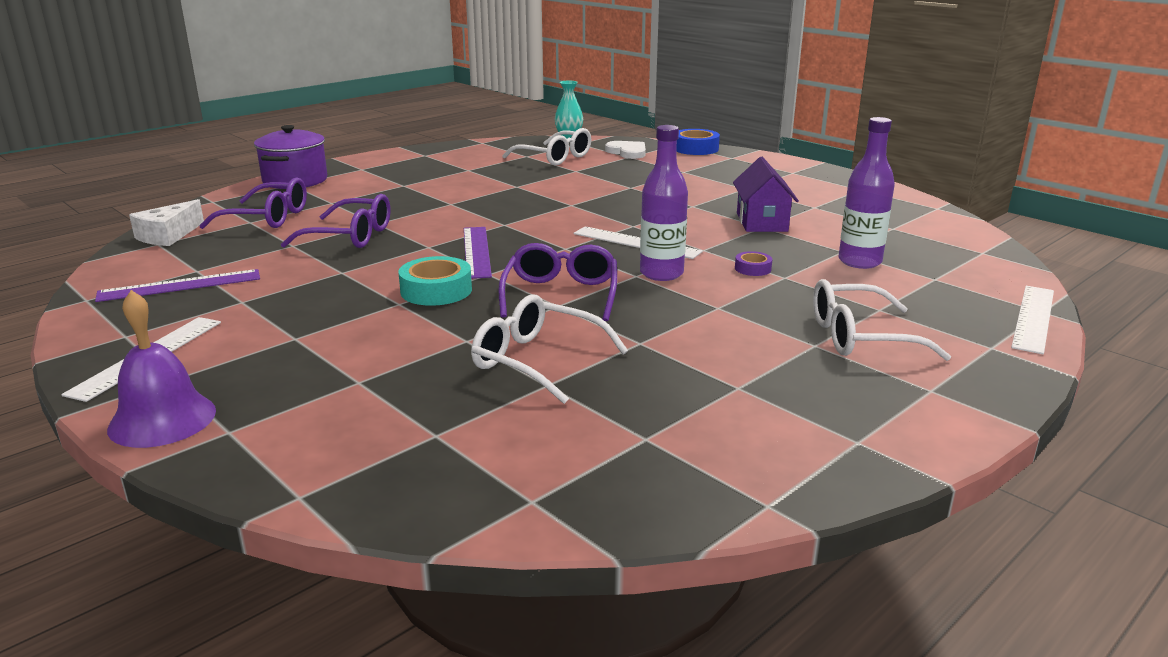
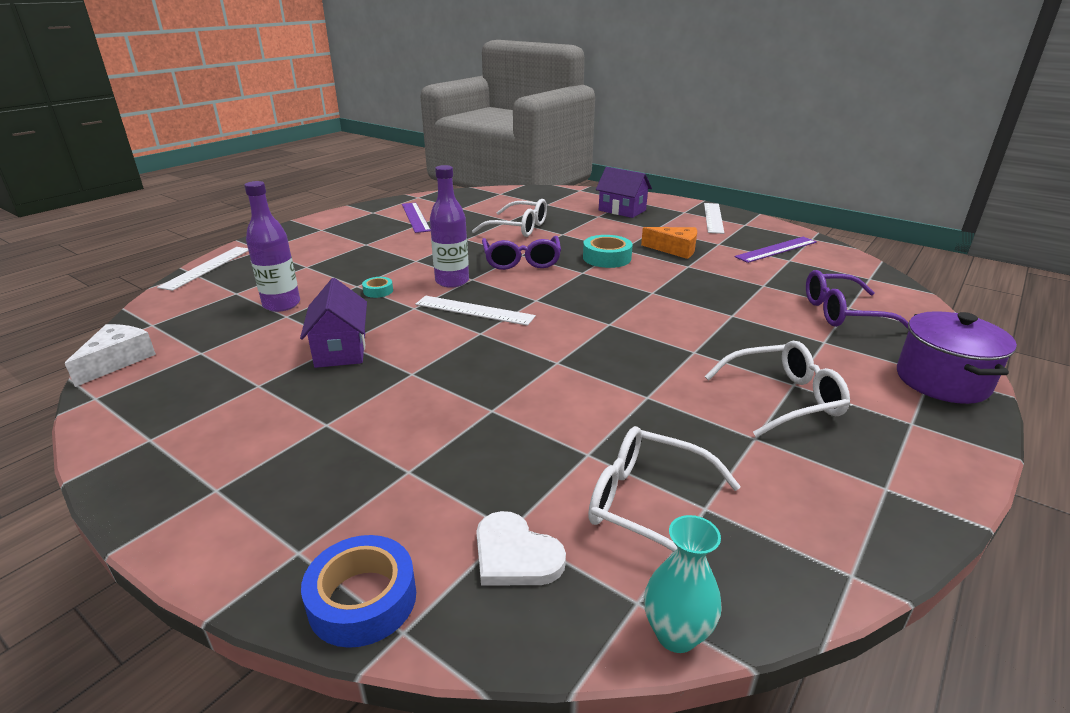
camera: 170 degrees right, 5 degrees up
(162, 419) = (662, 201): purple bell -> none
(168, 235) = (881, 286): white cheese -> white cheese (117, 361)
(290, 395) = (622, 210): none -> purple house
(322, 296) = (675, 249): none -> orange cheese
(350, 236) = (731, 297): purple glasses -> none
(476, 251) = (607, 290): purple ruler -> purple ruler (415, 217)
(753, 269) = (378, 291): purple tape -> turquoise tape
(860, 337) = (335, 249): white glasses -> white glasses (783, 398)

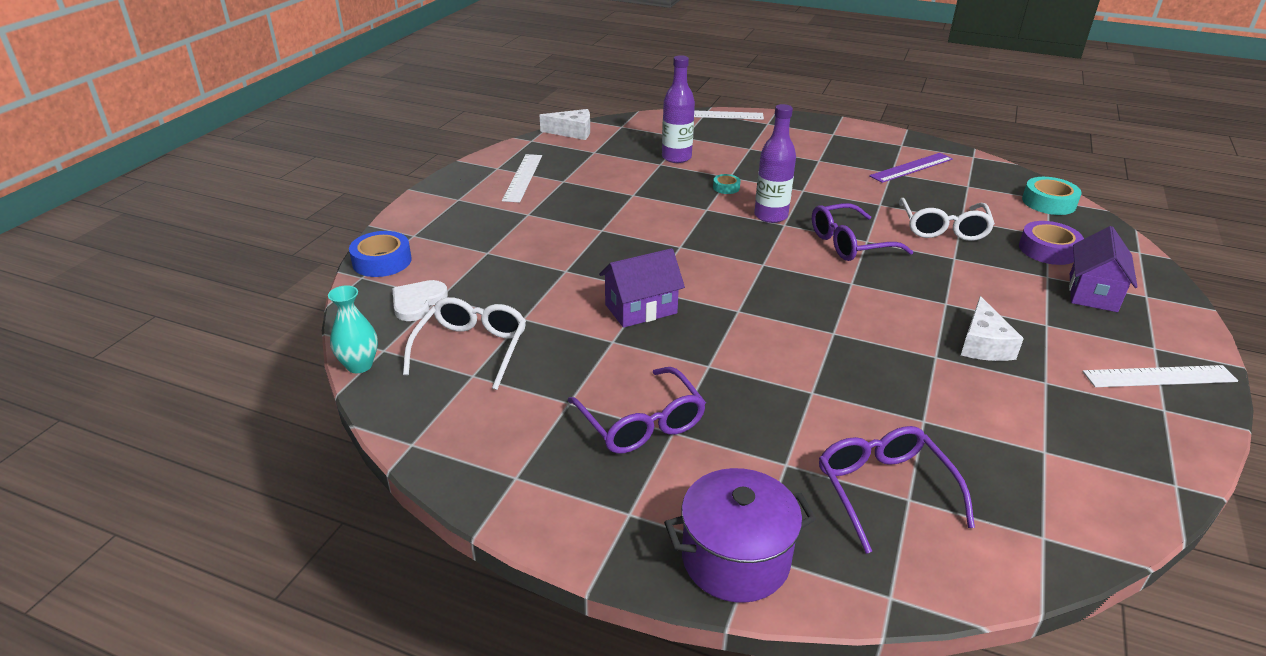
camera: 75 degrees right, 5 degrees up
(340, 350) = (621, 196): purple house -> purple house (641, 309)
(474, 310) = (719, 237): white ruler -> white ruler (523, 177)
(565, 208) = (1048, 250): none -> purple tape
(607, 258) = (907, 295): turquoise tape -> turquoise tape (1048, 202)
(675, 249) = (983, 344): orange cheese -> white cheese
(776, 249) = (1077, 439): purple ruler -> none
(783, 398) = (641, 423): white glasses -> purple glasses

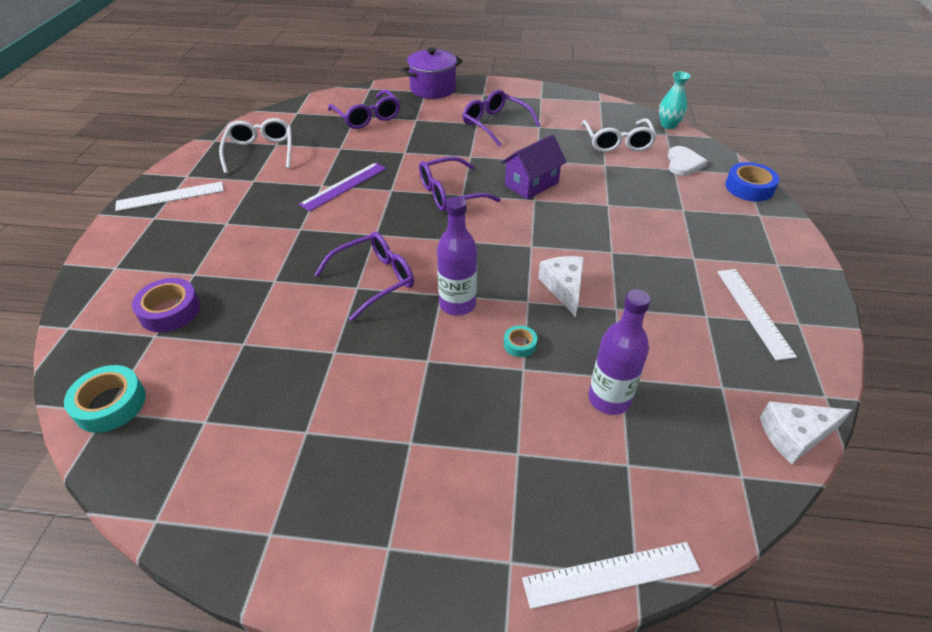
camera: 165 degrees right, 10 degrees up
(754, 314) = (450, 193): none -> purple glasses
(911, 167) = (272, 454): purple ruler -> purple ruler (344, 186)
(943, 228) = (270, 322): white glasses -> white glasses (260, 152)
(983, 344) = (284, 199): white cheese -> white cheese (564, 287)
(1093, 293) = (163, 262): purple house -> none

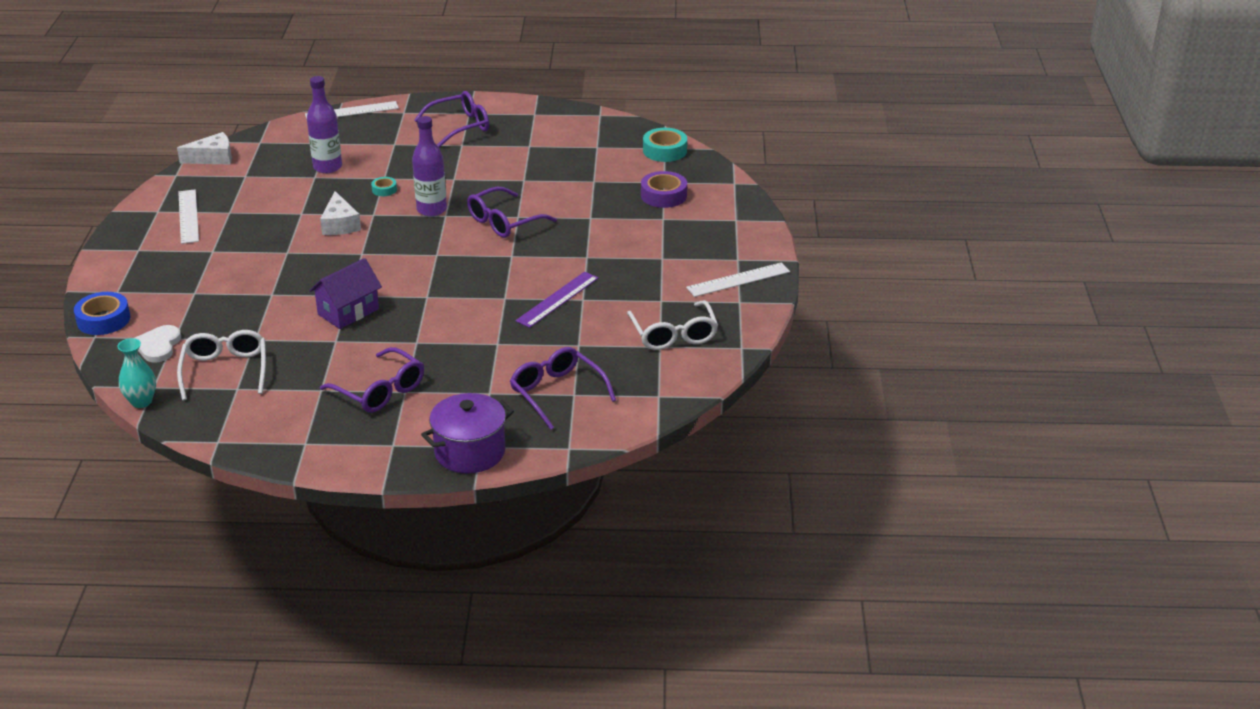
camera: 175 degrees right, 10 degrees down
(450, 193) = (440, 297): purple glasses -> purple glasses (460, 126)

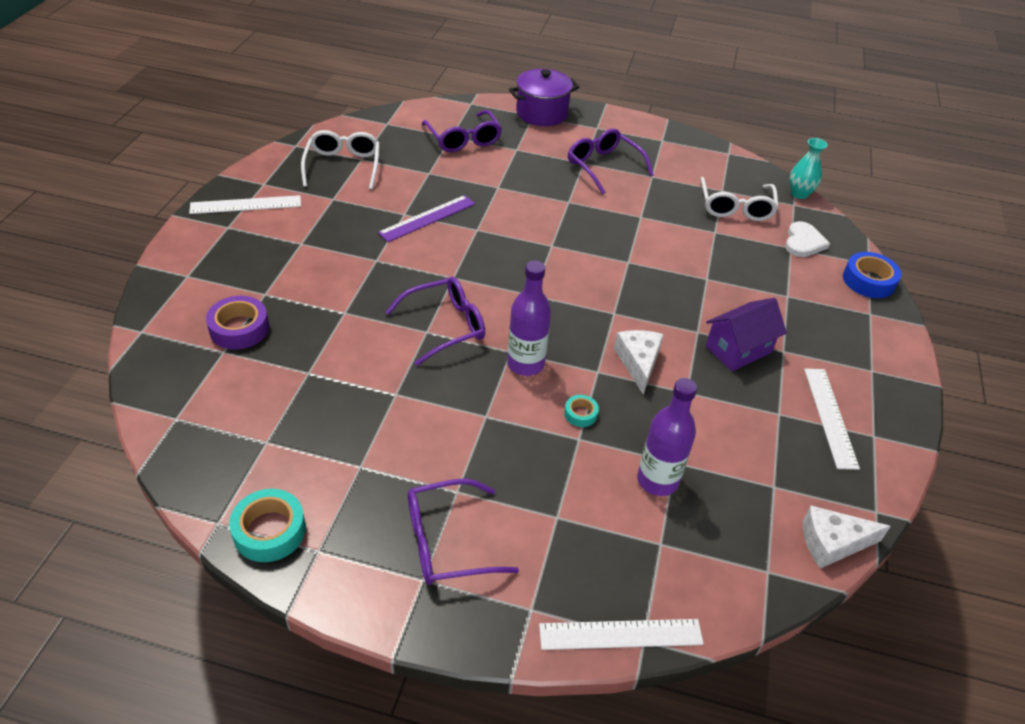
camera: 170 degrees left, 10 degrees up
(348, 312) = (629, 243): purple house -> purple house (738, 349)
(664, 151) = (180, 412): turquoise tape -> turquoise tape (269, 531)

